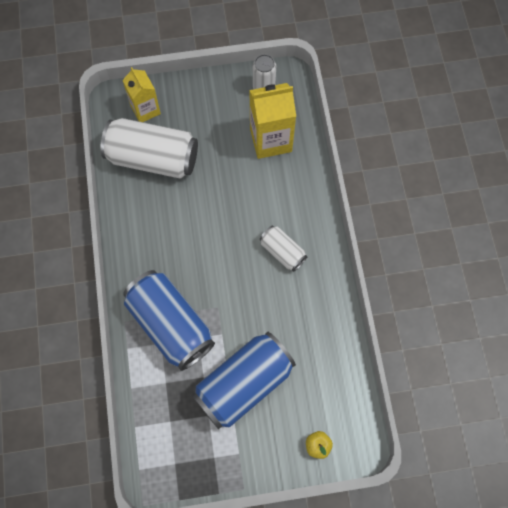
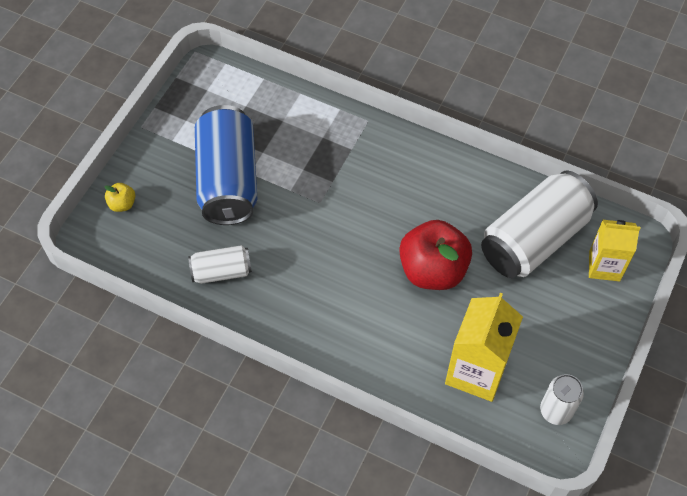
camera: 125 degrees right, 10 degrees down
(170, 325) = (334, 154): blue can -> none
(219, 203) = (433, 270): none -> red apple
(282, 252) = (331, 296): white can -> white can (221, 271)

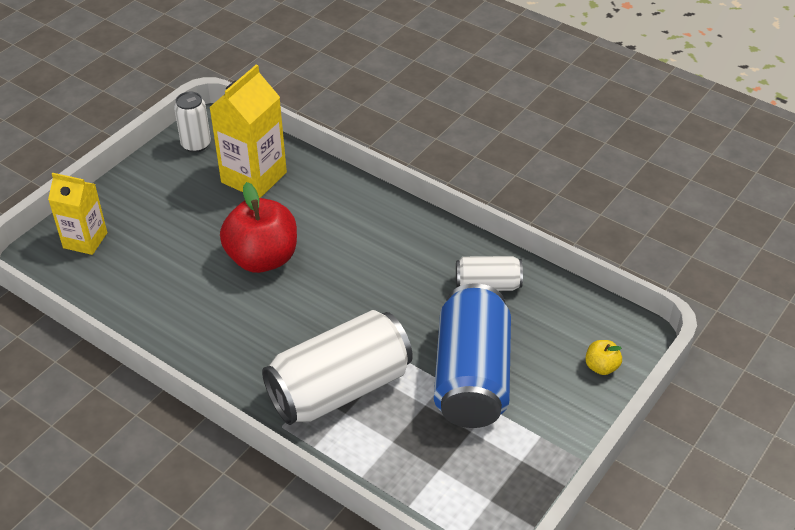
camera: 170 degrees left, 15 degrees down
(534, 239) = (143, 272): white can -> white can (340, 388)

